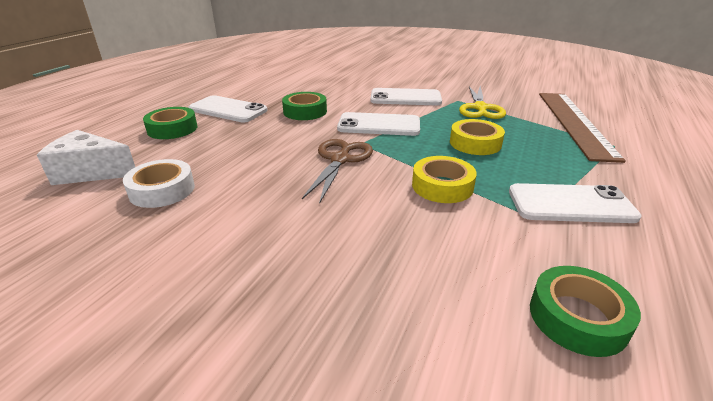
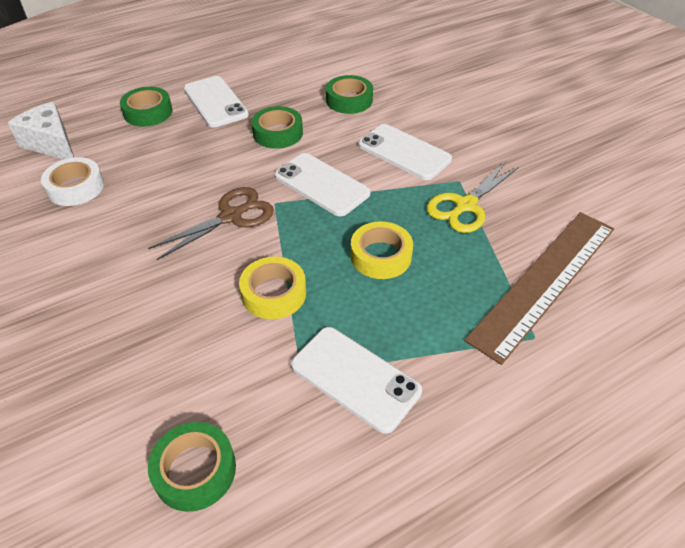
camera: 35 degrees right, 15 degrees up
(330, 86) = (349, 100): none -> green tape

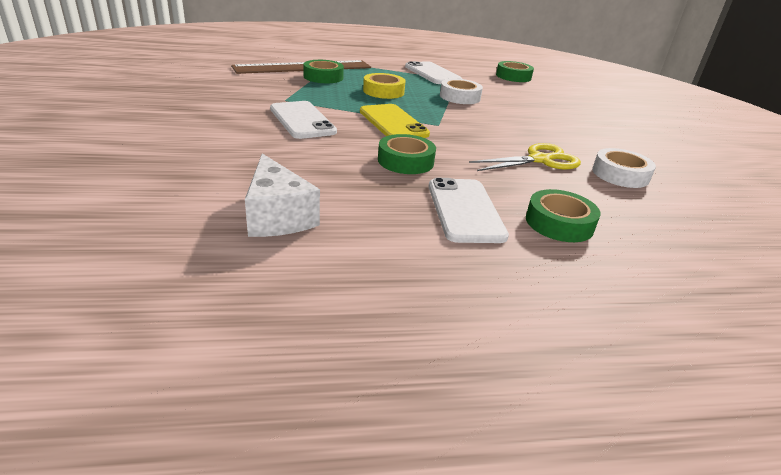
camera: 160 degrees left, 15 degrees down
(52, 144) = (675, 220): white cheese -> white cheese (277, 216)
(231, 216) = (476, 126): brown scissors -> none
(274, 293) = (460, 97): yellow tape -> white tape
(321, 185) = (393, 123): white phone -> yellow phone
(349, 100) = (299, 166): green tape -> green tape (323, 77)
(465, 205) = (301, 91): yellow scissors -> yellow scissors (540, 160)

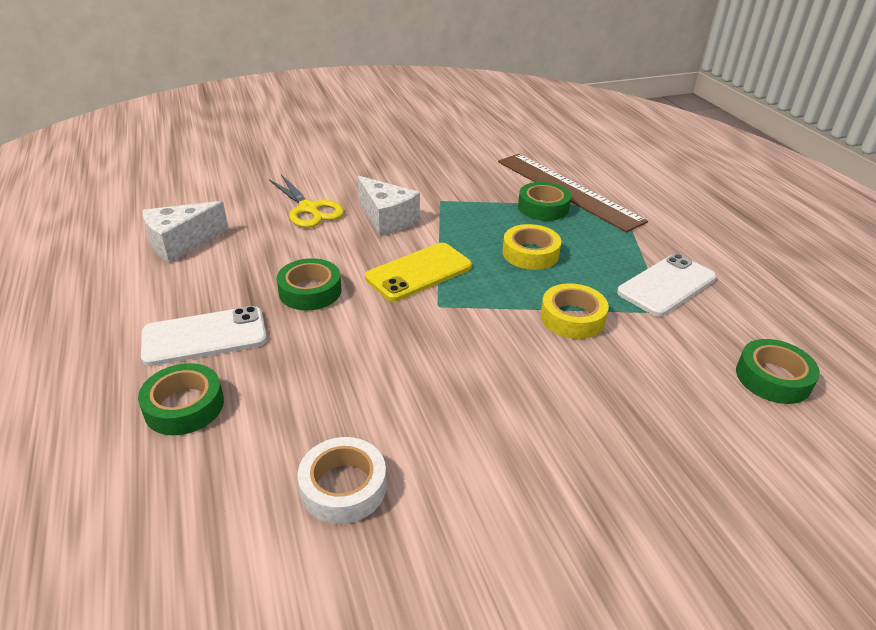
camera: 80 degrees right, 5 degrees up
(302, 120) = (386, 219): white phone -> white cheese
(460, 97) = (572, 318): white tape -> yellow tape
(540, 160) = (361, 398): yellow scissors -> yellow scissors (309, 209)

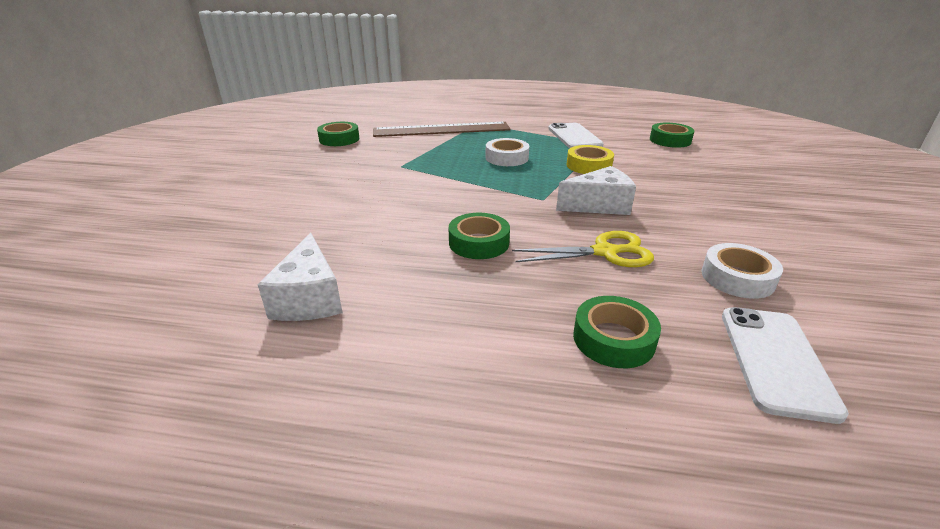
camera: 60 degrees left, 5 degrees down
(205, 336) = (507, 310): white phone -> white phone (776, 360)
(309, 209) = (339, 217): yellow scissors -> yellow scissors (605, 252)
(386, 219) = (402, 190): white cheese -> white cheese (599, 205)
(419, 272) = (494, 195): yellow phone -> none
(530, 253) = (506, 158): yellow tape -> white tape
(543, 207) = (454, 141): green tape -> green tape (339, 139)

